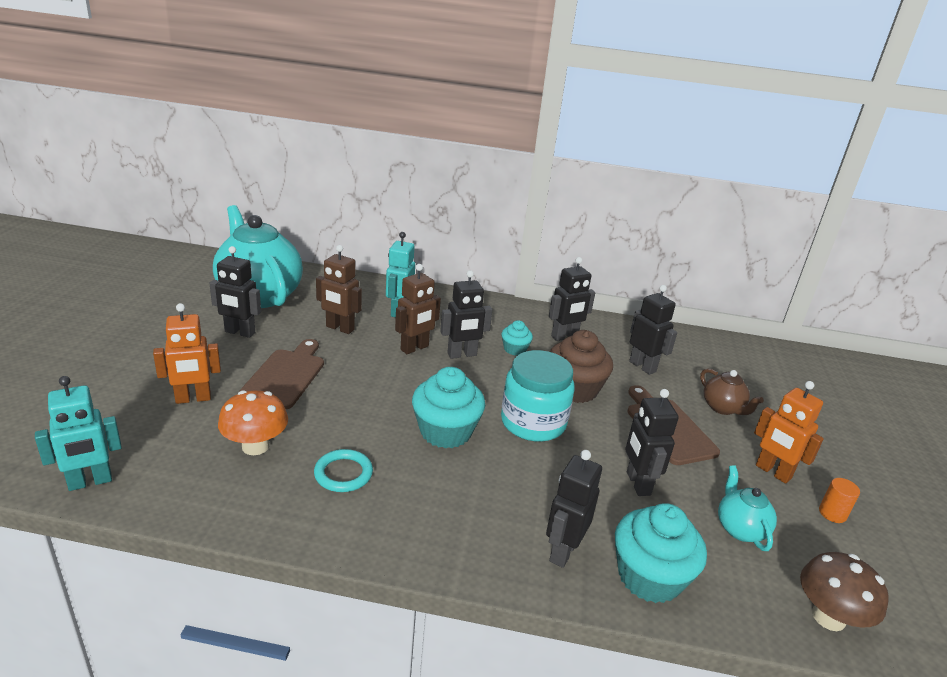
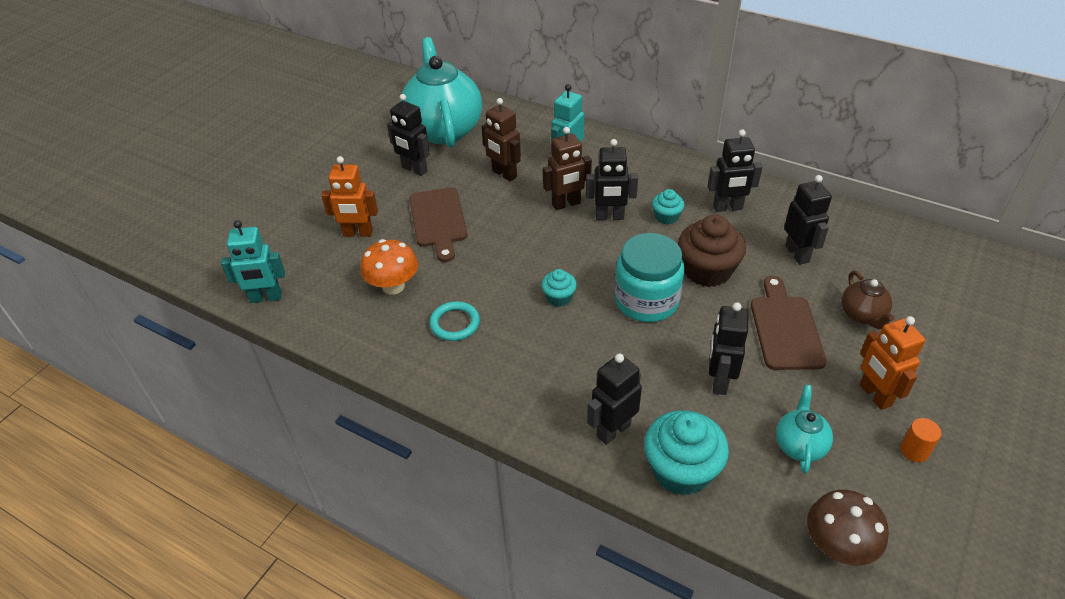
camera: 25 degrees right, 15 degrees up
(285, 376) = (438, 220): brown cutting board -> brown cutting board turned 135 degrees clockwise
(446, 431) = (559, 297): turquoise cupcake -> turquoise cupcake, size x0.52

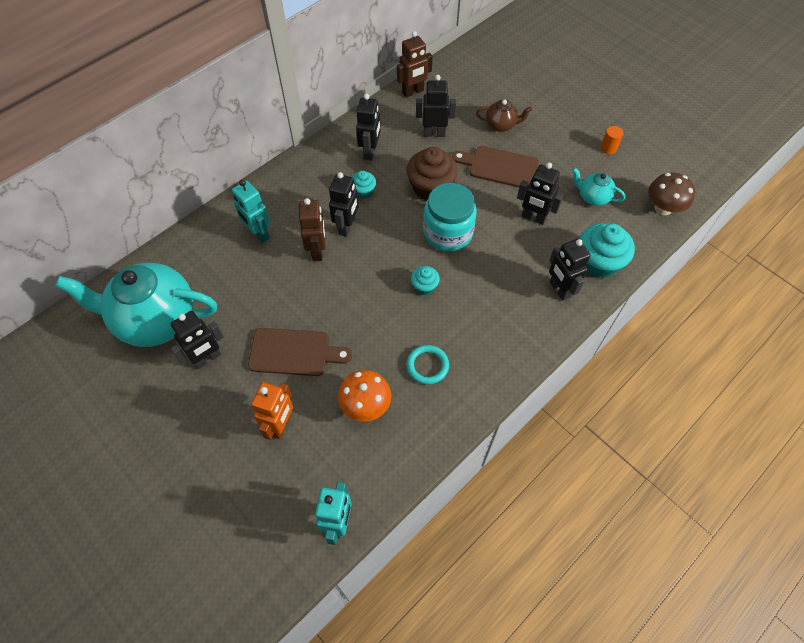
camera: 75 degrees left, 15 degrees up
(504, 174) = (254, 286): brown robot -> brown robot (413, 92)
(874, 395) = (565, 147): orange robot -> none

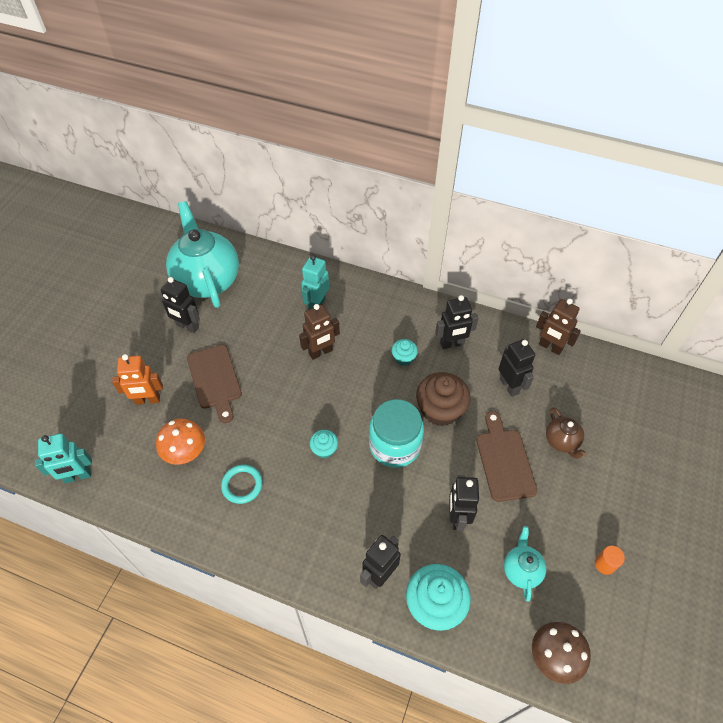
camera: 65 degrees right, 5 degrees down
(347, 227) = (357, 362): black robot -> none

